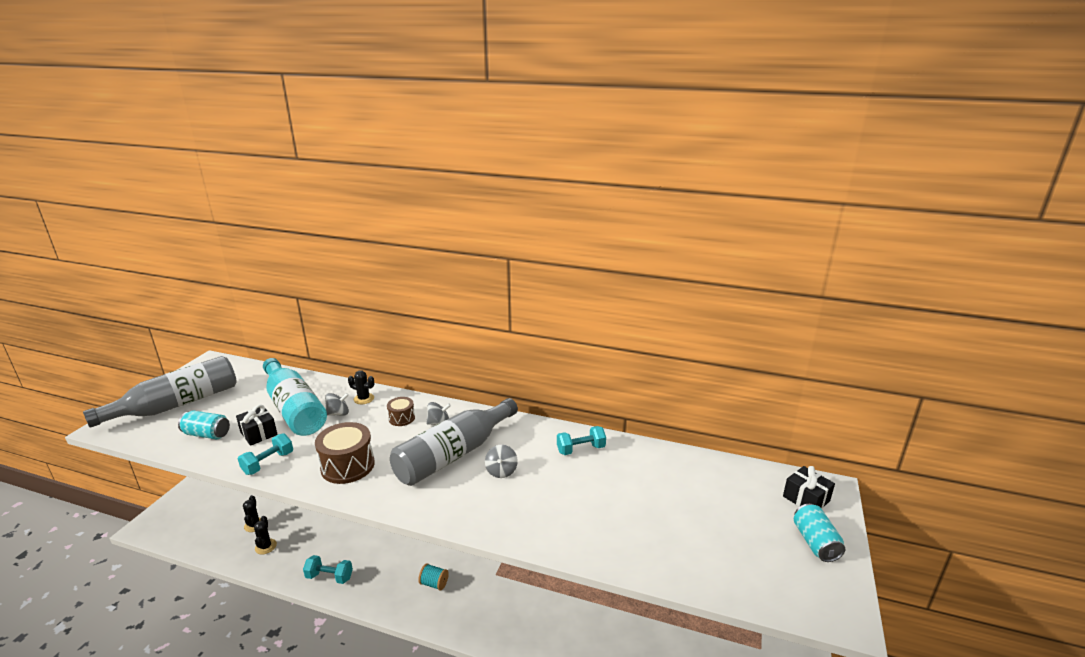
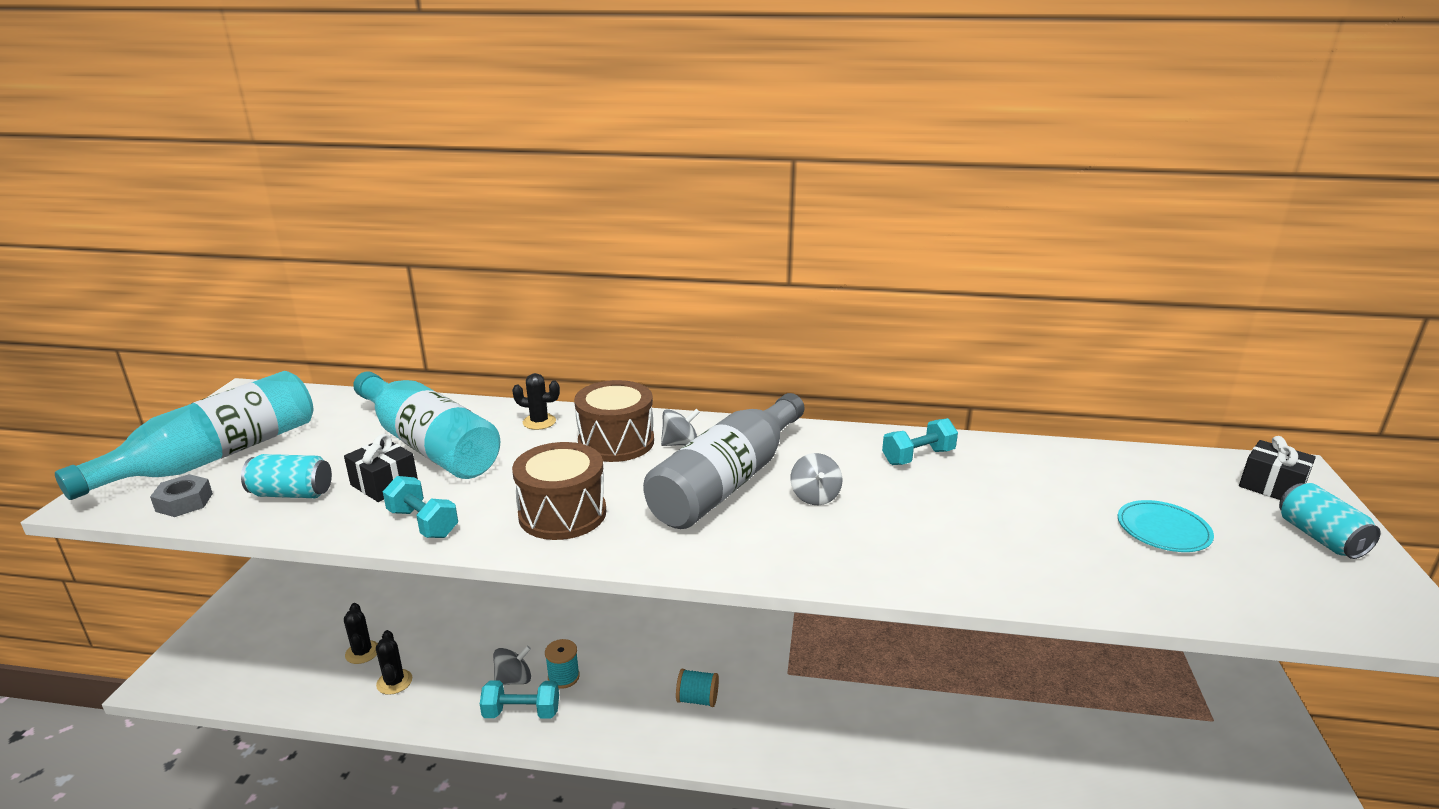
camera: 10 degrees left, 0 degrees up
(149, 434) = (184, 502): none -> grey nut
(177, 404) = (215, 457): grey bottle -> turquoise bottle
(268, 463) = (423, 523): turquoise dumbbell -> turquoise dumbbell turned 75 degrees counterclockwise
(338, 413) = (507, 445): grey spinning top -> grey spinning top (514, 679)
(361, 557) = (563, 677): none -> turquoise spool
(401, 418) = (616, 442): brown drum -> brown drum, size x1.80
(711, 523) = (1163, 530): none -> turquoise plate

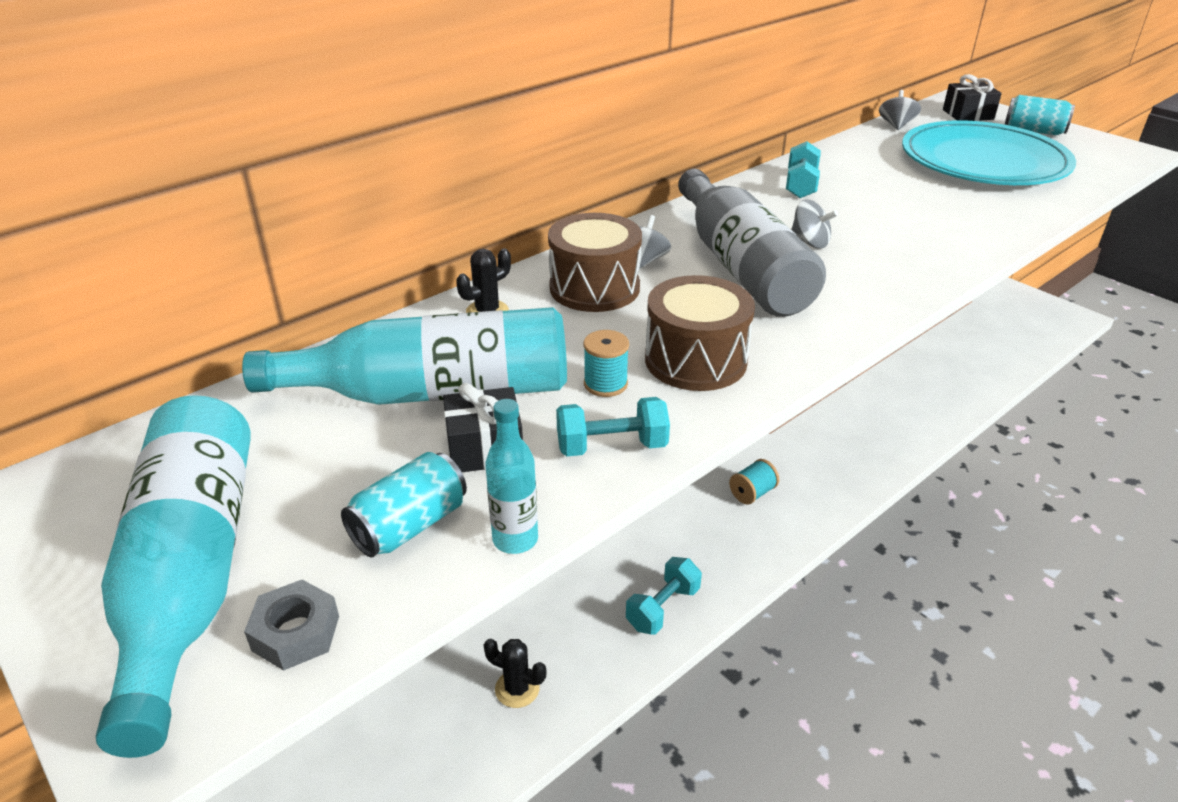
camera: 50 degrees left, 10 degrees up
(301, 529) = (515, 539): none -> turquoise bottle
(362, 652) = (434, 699): black cactus -> none
(514, 679) = (611, 594): grey spinning top -> grey spinning top (896, 125)
(563, 677) = (642, 559): turquoise spool -> turquoise spool (605, 384)
(1163, 530) = (983, 161): turquoise plate -> turquoise plate, size x2.37

